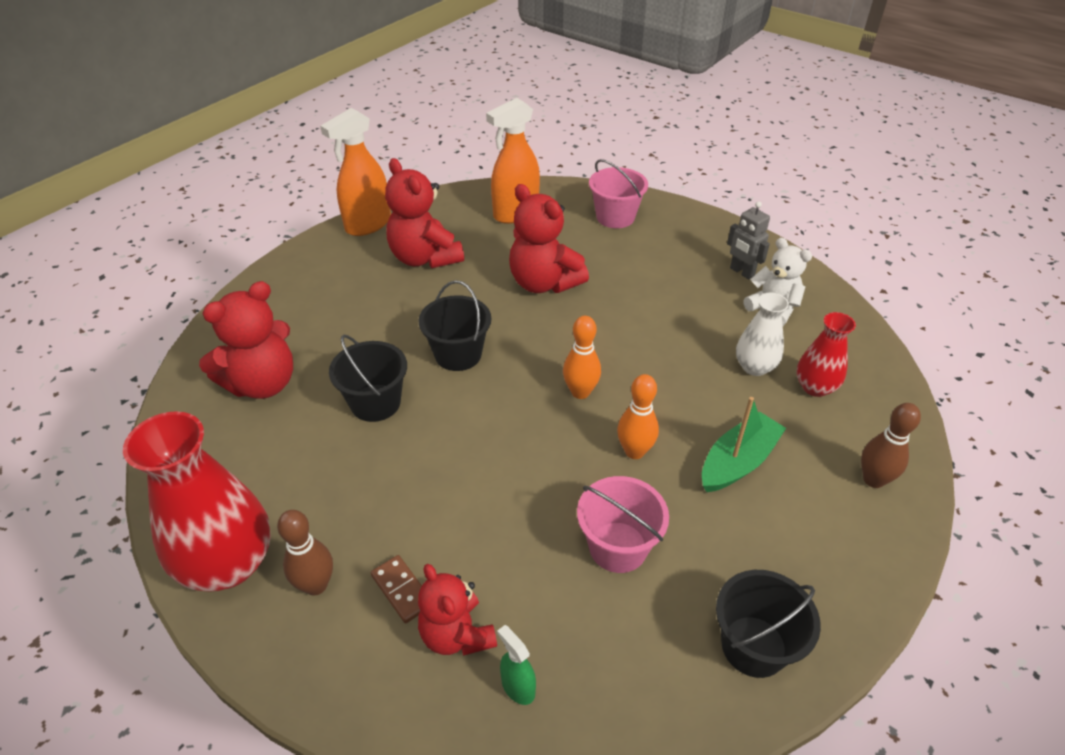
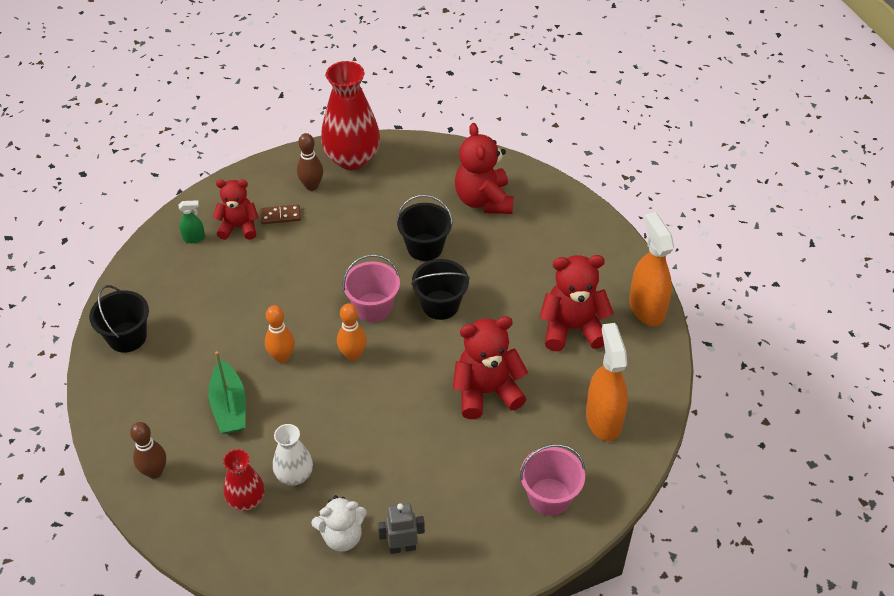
camera: 120 degrees right, 5 degrees up
(618, 547) = (227, 312): pink bucket -> pink bucket (373, 307)

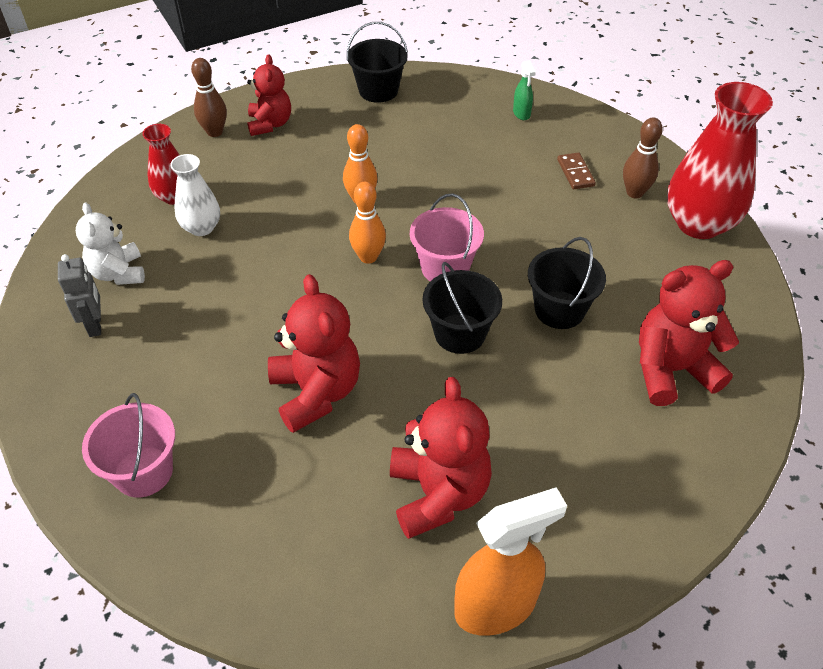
camera: 85 degrees right, 0 degrees up
(229, 406) = (292, 169): green boat -> none
(239, 227) = (547, 143): red teddy bear -> red teddy bear (270, 124)
(603, 420) = (268, 539): orange spray bottle -> none

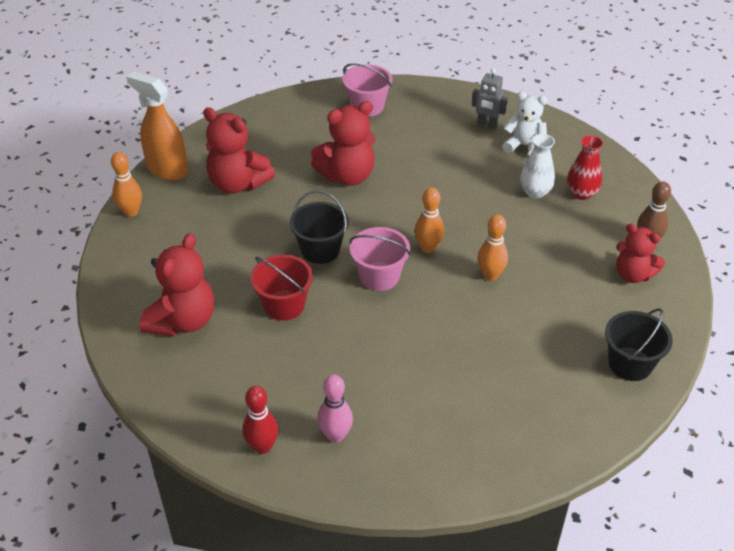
camera: 130 degrees right, 5 degrees down
(316, 392) = (347, 176): red teddy bear -> red teddy bear turned 45 degrees counterclockwise
(496, 606) = (167, 170): orange spray bottle -> orange spray bottle turned 105 degrees clockwise
(521, 113) = (508, 440): green spray bottle -> none
(559, 310) = (284, 305): black bucket -> red bucket
(575, 173) = (396, 416): brown domino -> none
(608, 571) = (131, 212): none -> orange bowling pin
(634, 193) = (335, 435): brown bowling pin -> pink bowling pin
(699, 224) = (262, 446): red vase -> red bowling pin

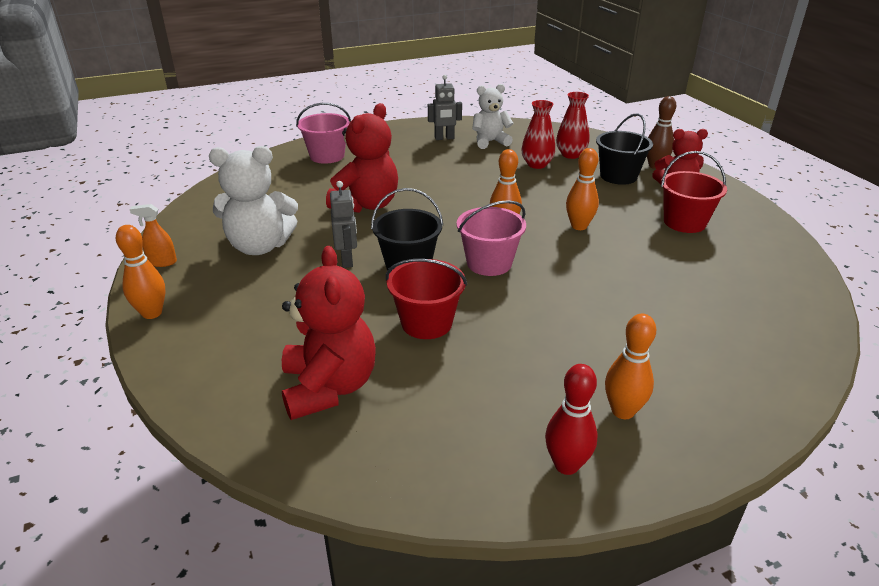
camera: 35 degrees left, 10 degrees down
(167, 170) = (162, 262): orange spray bottle -> orange spray bottle, size x0.47
(238, 184) = (259, 246): red teddy bear -> white teddy bear
(283, 225) = (347, 260): none -> grey robot
(335, 435) = (622, 411): pink bowling pin -> orange bowling pin
(535, 192) = (537, 164): white vase -> red vase
(587, 315) = (684, 222): none -> red bucket
(630, 364) = (758, 240): black bucket -> black bucket (618, 176)

